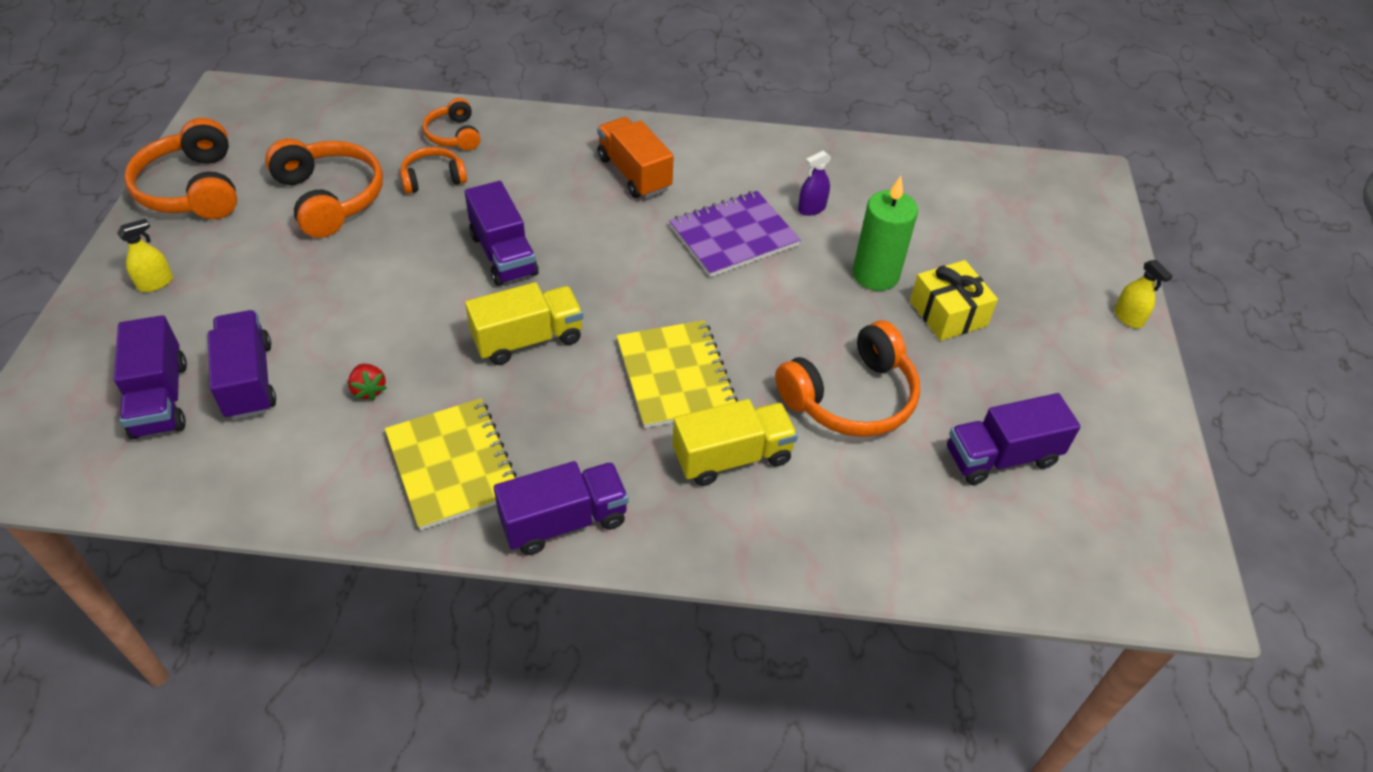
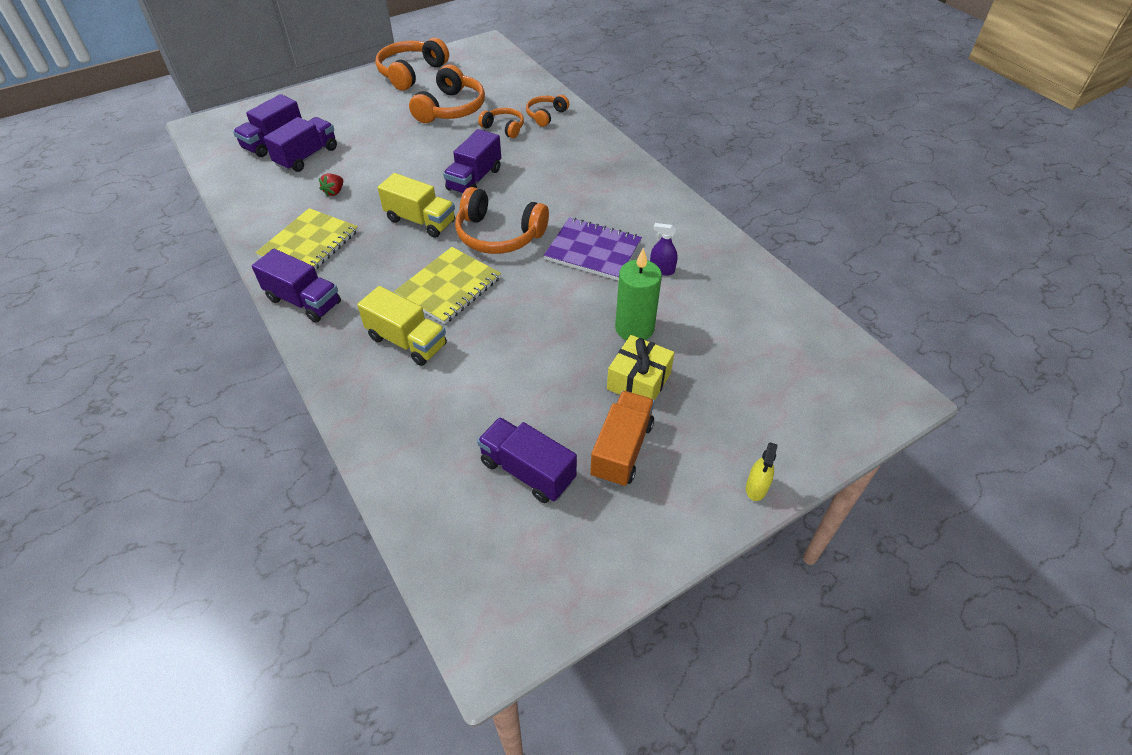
camera: 55 degrees right, 0 degrees up
(155, 283) = (341, 99): yellow spray bottle -> none
(634, 174) = (597, 187): orange truck -> orange truck (621, 450)
(851, 397) = (507, 370): orange headphones -> orange headphones (498, 235)

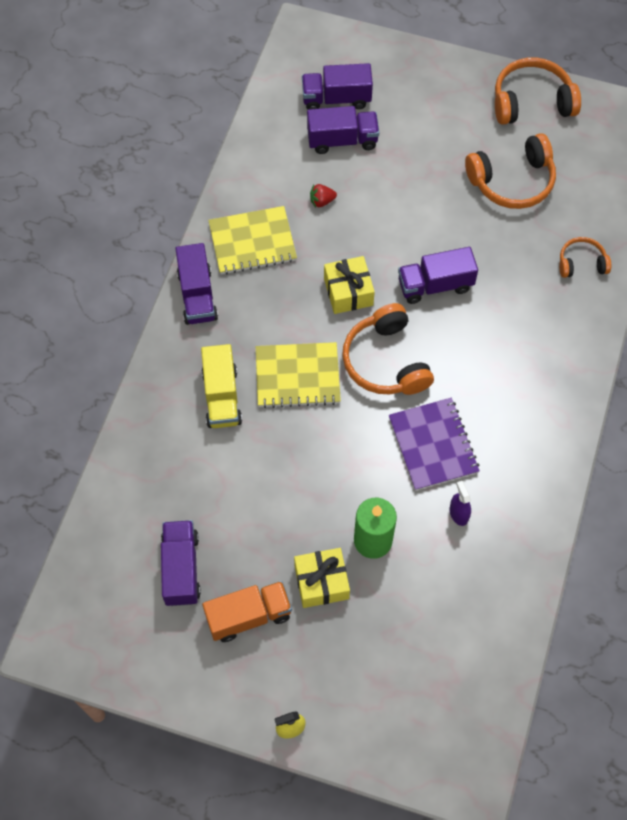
camera: 50 degrees right, 15 degrees up
(420, 221) = (348, 292): yellow truck -> yellow gift
(504, 128) = (528, 246): orange headphones -> none

